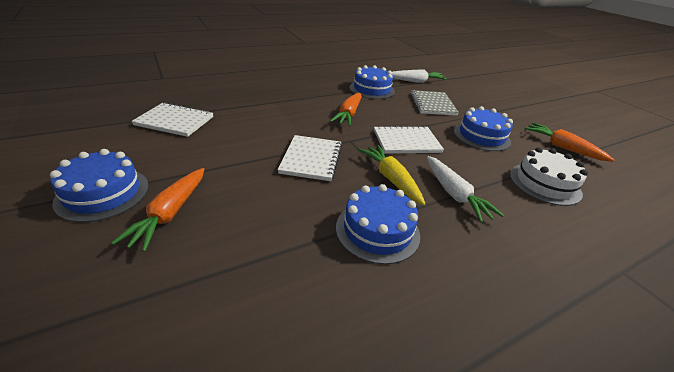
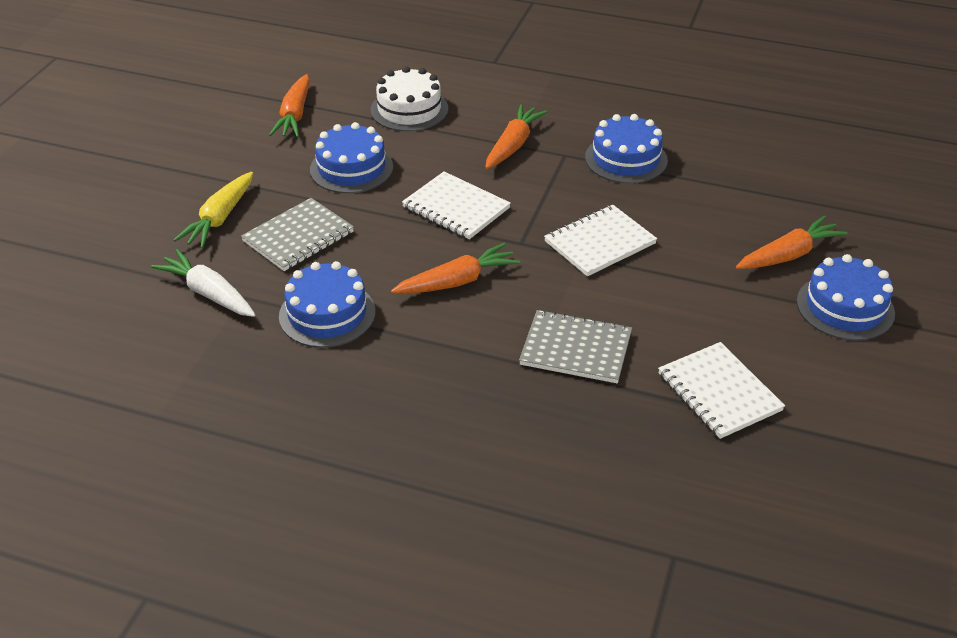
camera: 130 degrees left, 5 degrees up
(262, 112) = (576, 349): none -> grey notebook
(391, 179) = (548, 184): yellow carrot -> yellow carrot (220, 218)
(454, 194) = (513, 145): white carrot -> orange carrot

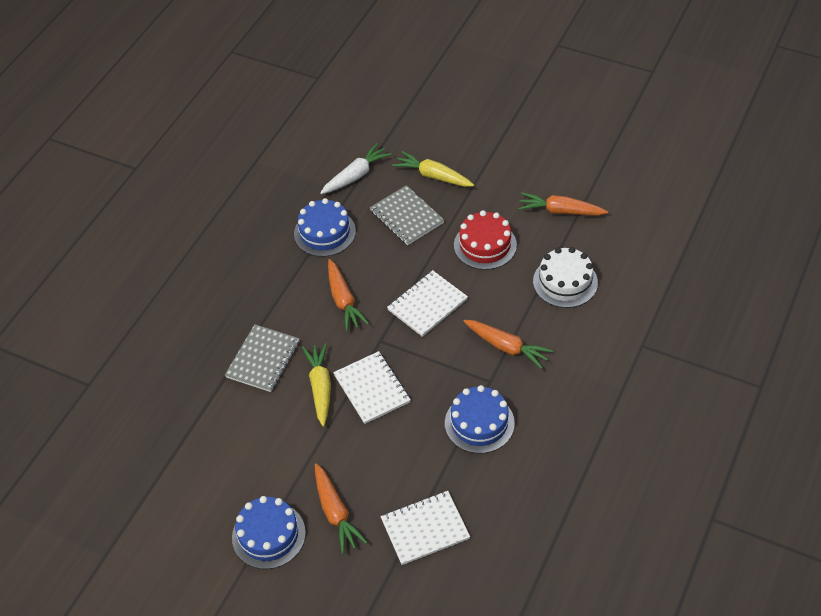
camera: 100 degrees right, 10 degrees up
(351, 168) = (485, 245): blue cake -> red cake
(609, 287) = (320, 387): none -> yellow carrot
(719, 392) = (204, 433): white notebook -> white notebook (425, 529)

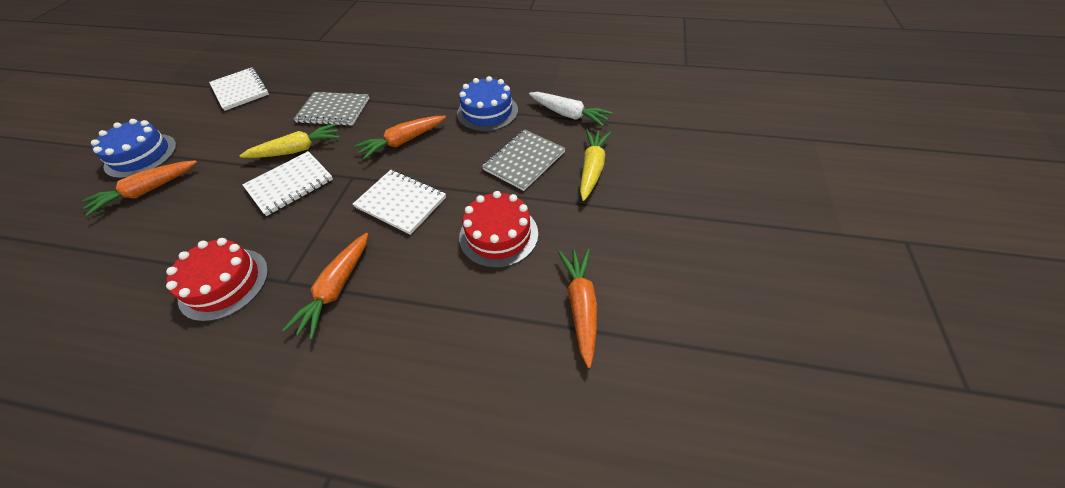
camera: 75 degrees right, 0 degrees up
(425, 529) = (96, 263): white notebook -> white notebook (240, 90)
(479, 423) = (224, 283): blue cake -> red cake
(565, 282) = (450, 336): white cake -> none

